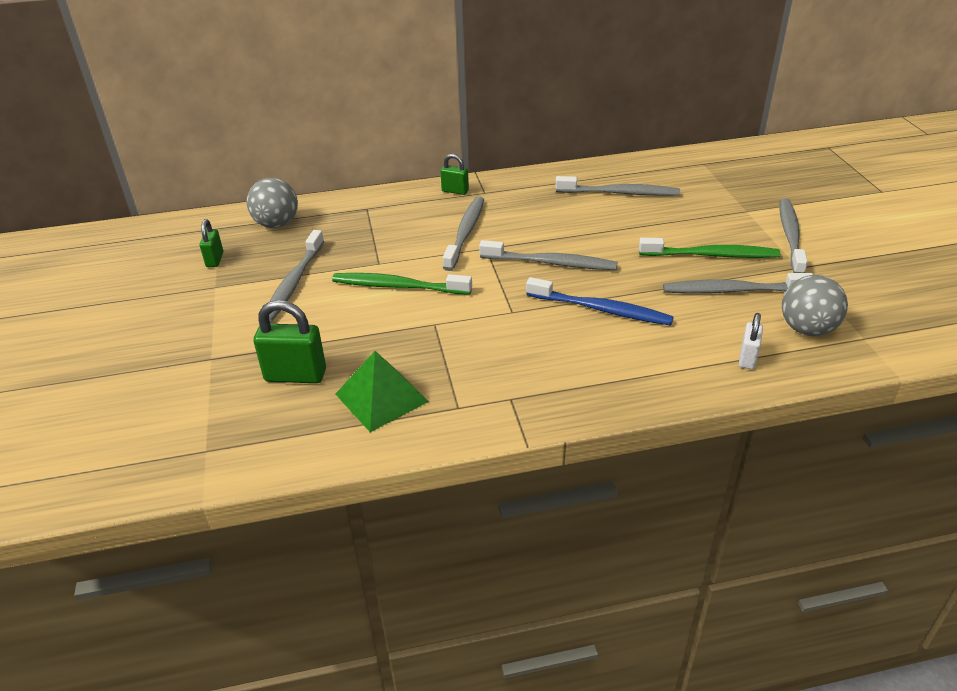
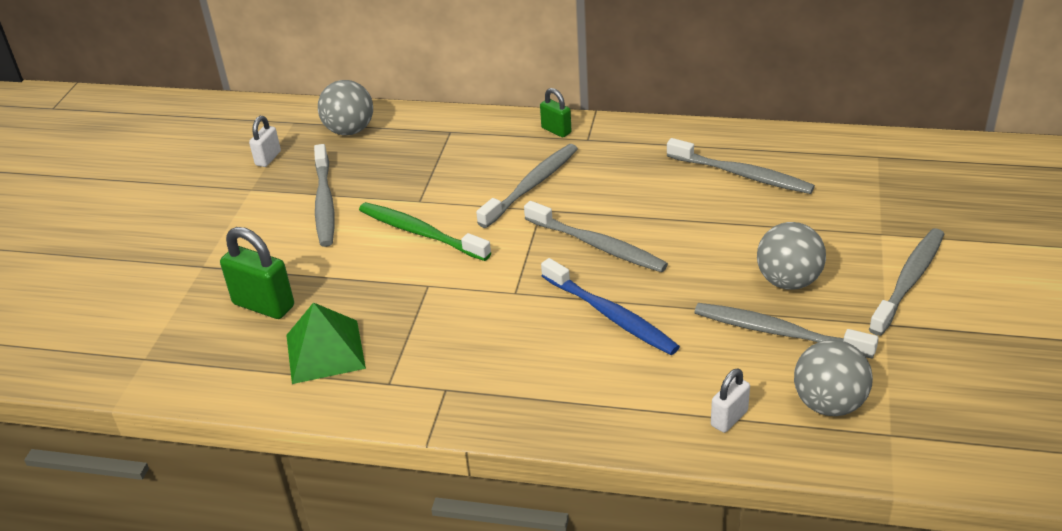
camera: 25 degrees right, 0 degrees up
(215, 260) = (268, 158): green padlock -> white padlock
(294, 282) = (324, 203): grey toothbrush -> grey toothbrush turned 45 degrees counterclockwise
(711, 255) = (788, 281): green toothbrush -> grey ball

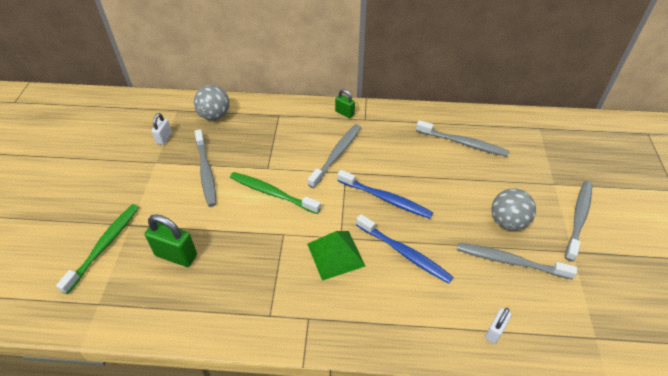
camera: 10 degrees left, 10 degrees up
(161, 290) = (104, 246): none -> green toothbrush
(325, 351) = (223, 291): green pyramid -> green pyramid (335, 255)
(596, 245) = (385, 198): grey toothbrush -> blue toothbrush
(829, 404) = (553, 316): grey ball -> none

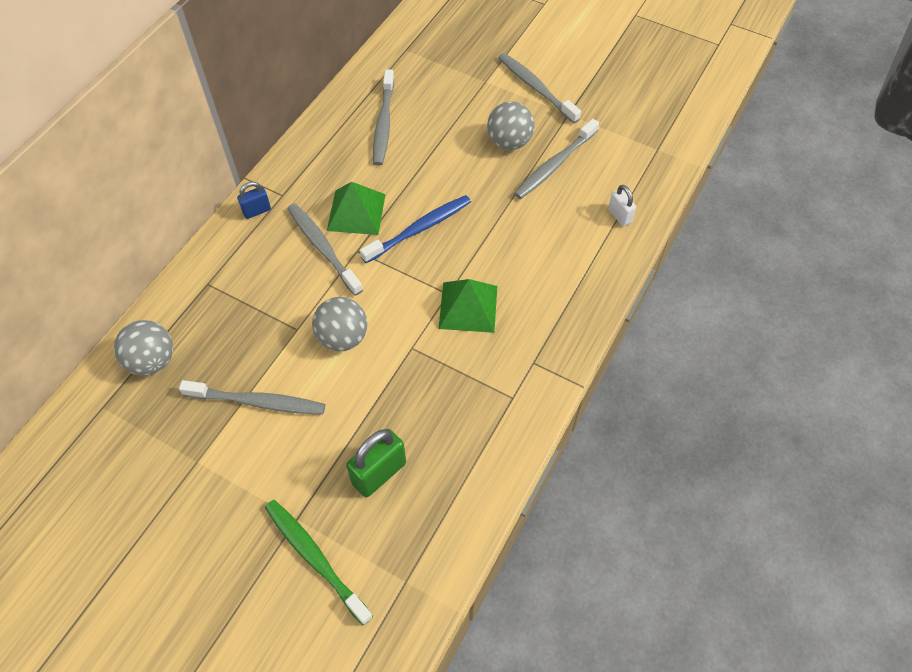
camera: 65 degrees left, 10 degrees up
(164, 138) = (154, 439): white padlock -> none
(272, 193) = (343, 337): green toothbrush -> grey ball
(344, 113) = (257, 211): green padlock -> blue padlock
(376, 159) = (356, 212): none -> green pyramid
(404, 253) = (499, 245): blue toothbrush -> none
(462, 143) = (384, 123): grey toothbrush -> grey toothbrush turned 135 degrees clockwise

